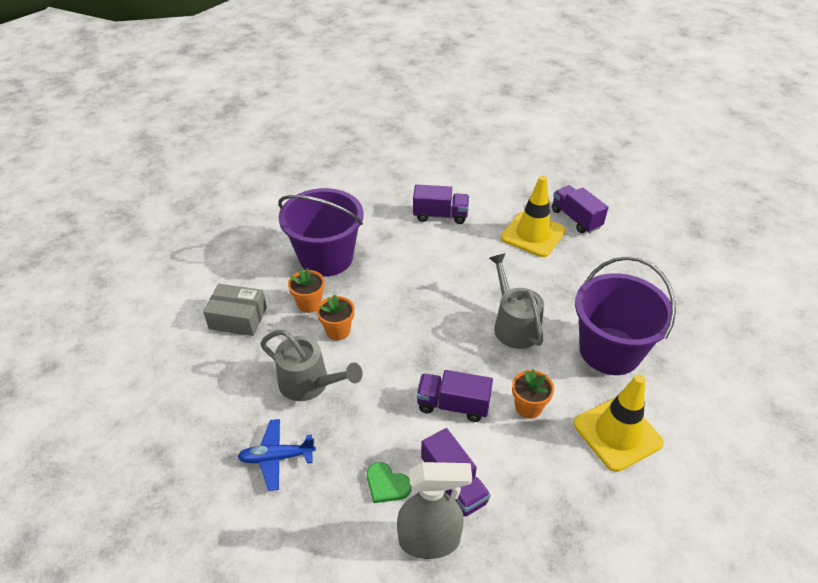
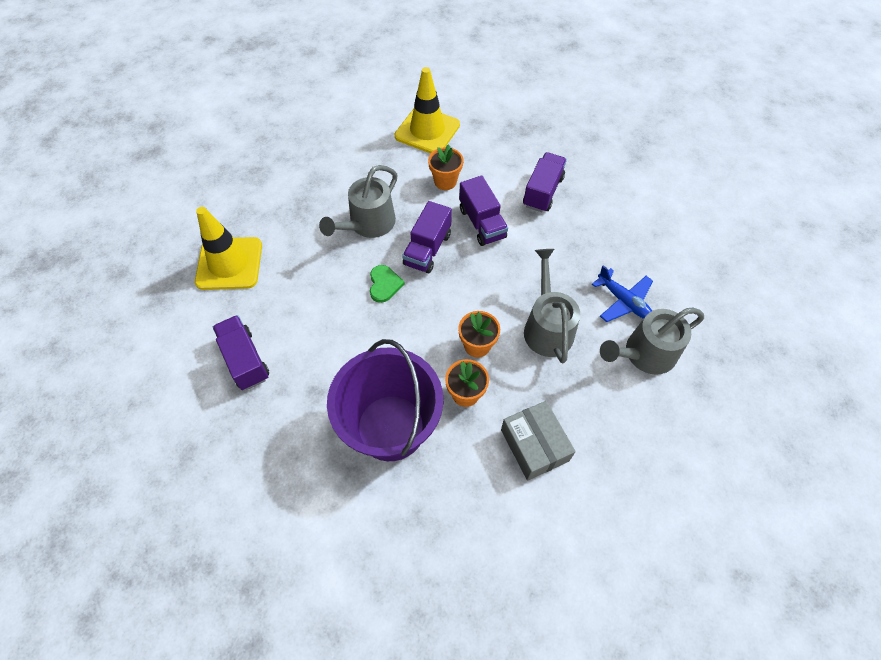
camera: 125 degrees left, 15 degrees up
(220, 434) = (645, 354): none -> grey watering can
(386, 484) = (577, 225): green heart -> green heart (384, 284)
(429, 540) = (589, 184): grey spray bottle -> none
(576, 218) = (181, 241): purple truck -> purple truck (427, 249)
(609, 351) = (351, 158): purple bucket -> none

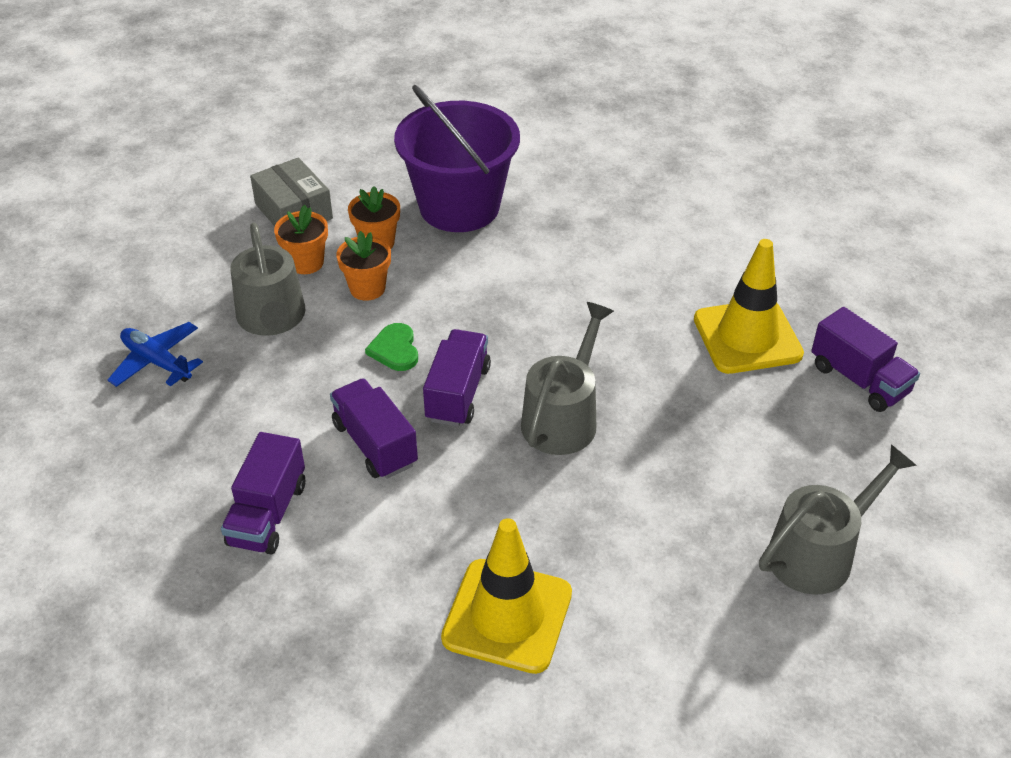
camera: 170 degrees right, 15 degrees down
(245, 360) = (658, 241): purple truck -> purple truck (859, 379)
(384, 284) = (510, 339): green heart -> green heart (395, 349)
(445, 181) = (449, 509): orange flower pot -> orange flower pot (306, 263)
(645, 354) = (142, 306): grey watering can -> grey watering can (818, 553)

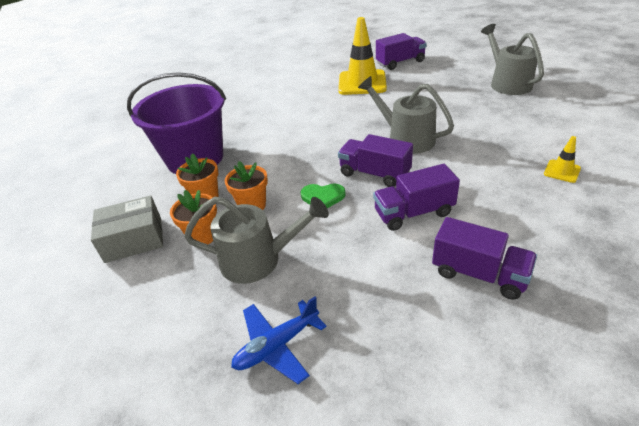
camera: 70 degrees left, 5 degrees down
(507, 616) = (562, 171): yellow traffic cone -> yellow traffic cone, size x0.45

